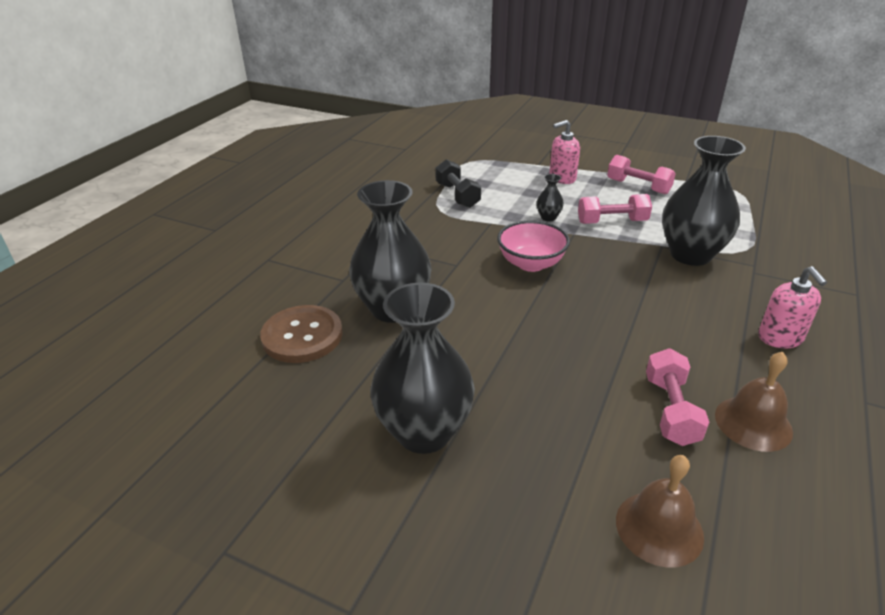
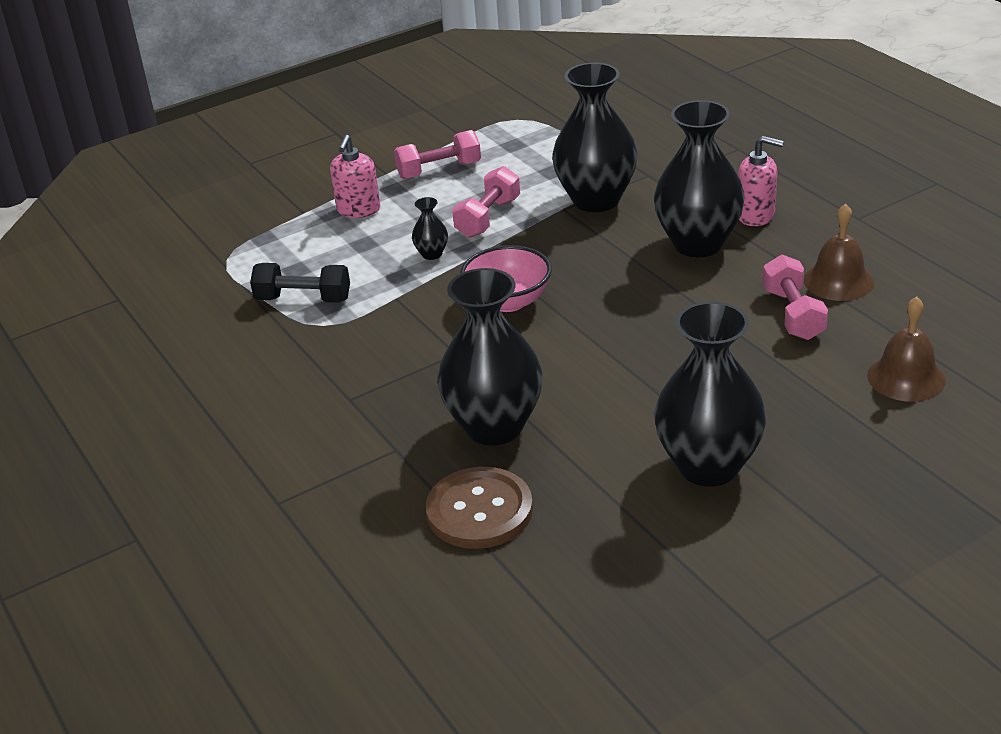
camera: 55 degrees left, 0 degrees up
(671, 410) = (793, 314): pink dumbbell -> pink dumbbell turned 45 degrees clockwise
(701, 321) = (698, 244): none -> black vase

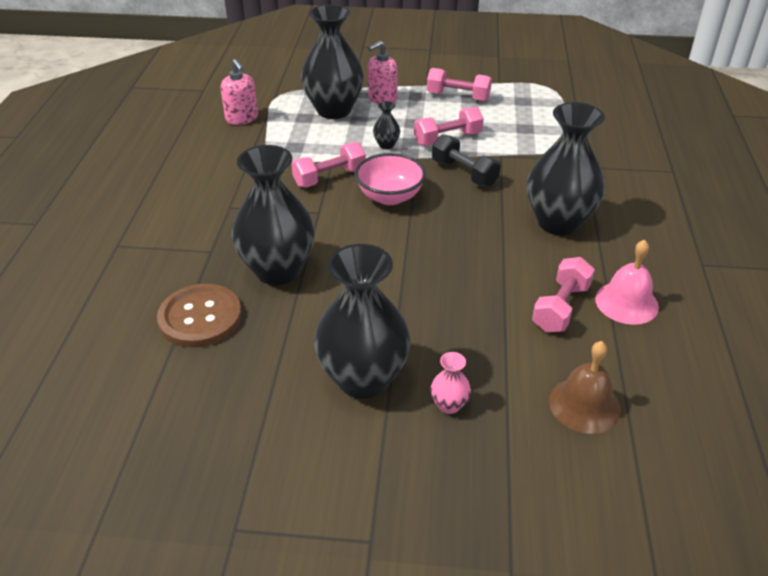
camera: 35 degrees right, 5 degrees up
(303, 299) = (285, 136): black dumbbell -> black dumbbell (464, 173)
(417, 315) = (329, 177): none -> pink dumbbell
(596, 200) = (529, 160): black vase -> black vase (334, 110)
(756, 215) = (625, 224): pink soap dispenser -> pink soap dispenser (242, 118)
(806, 441) = (449, 405): none -> pink vase
(838, 281) = (626, 302): brown bell -> pink bell

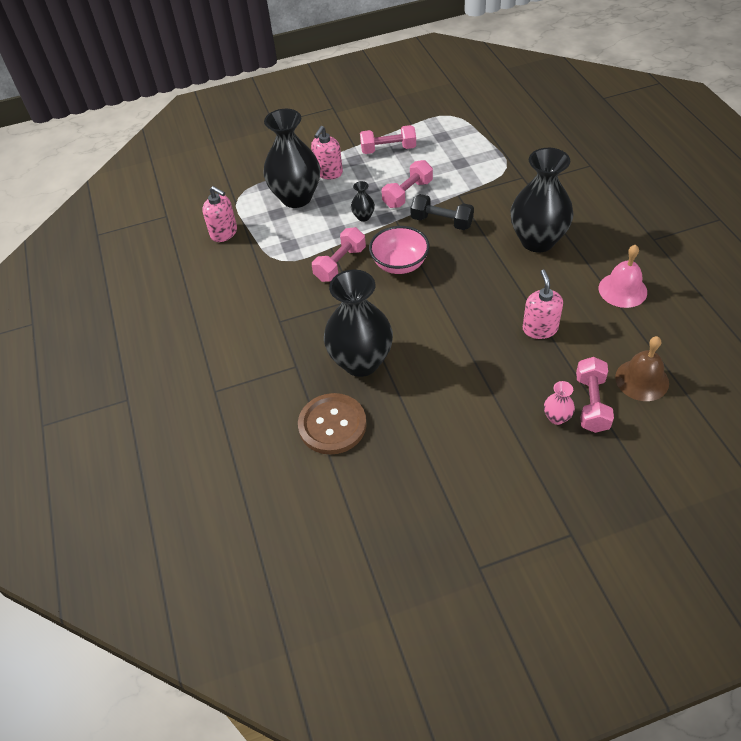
camera: 20 degrees left, 10 degrees up
(363, 379) = (486, 423): black vase -> none
(497, 307) = (540, 328): none -> pink soap dispenser
(561, 307) = (582, 311): pink dumbbell -> pink dumbbell (591, 403)

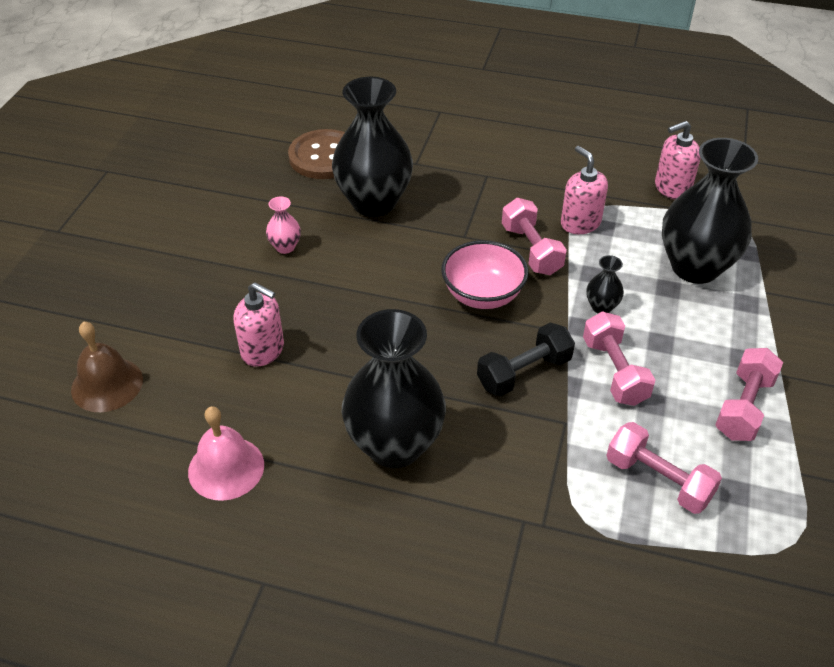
camera: 120 degrees right, 5 degrees down
(328, 173) = (730, 318): pink soap dispenser -> pink soap dispenser (580, 223)
(556, 417) = (155, 291): pink vase -> pink vase (285, 247)
(591, 403) = (135, 326): pink dumbbell -> pink dumbbell (658, 480)

